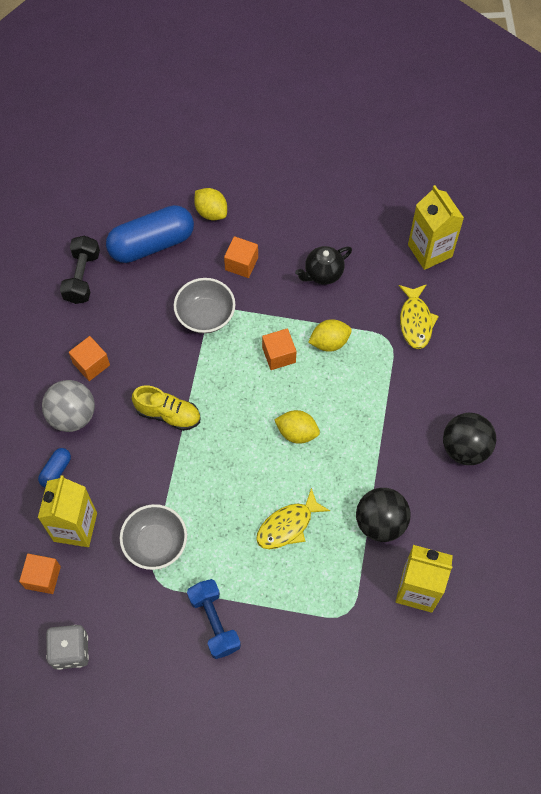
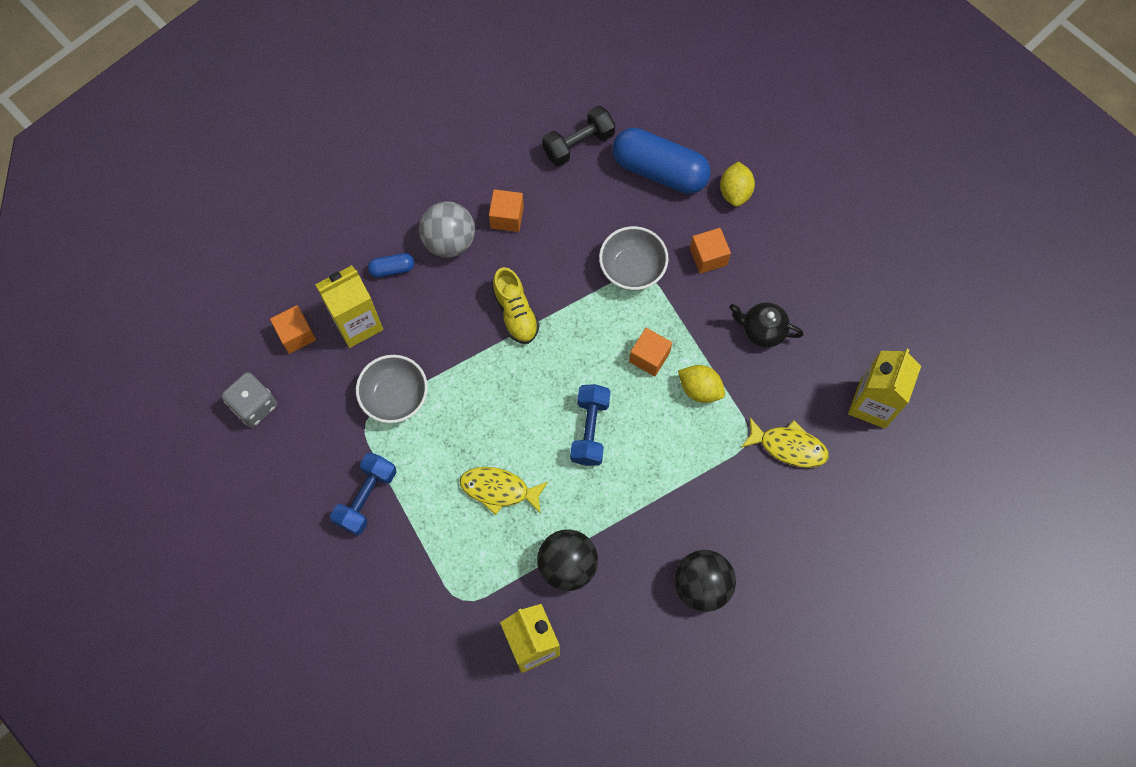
camera: 50 degrees right, 5 degrees up
(297, 432) = (590, 430): yellow lemon -> blue dumbbell
(415, 321) = (788, 446): yellow fish -> yellow fish turned 120 degrees counterclockwise

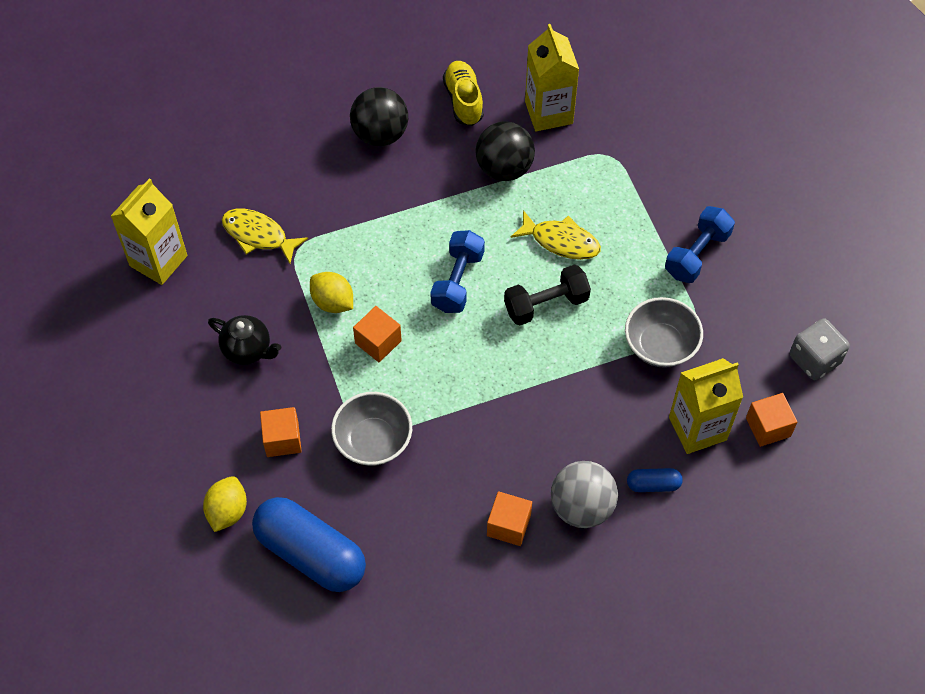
camera: 170 degrees left, 10 degrees down
(515, 313) = (516, 411): yellow shoe -> yellow shoe (463, 100)
(578, 144) = (403, 606): black dumbbell -> black dumbbell (546, 304)

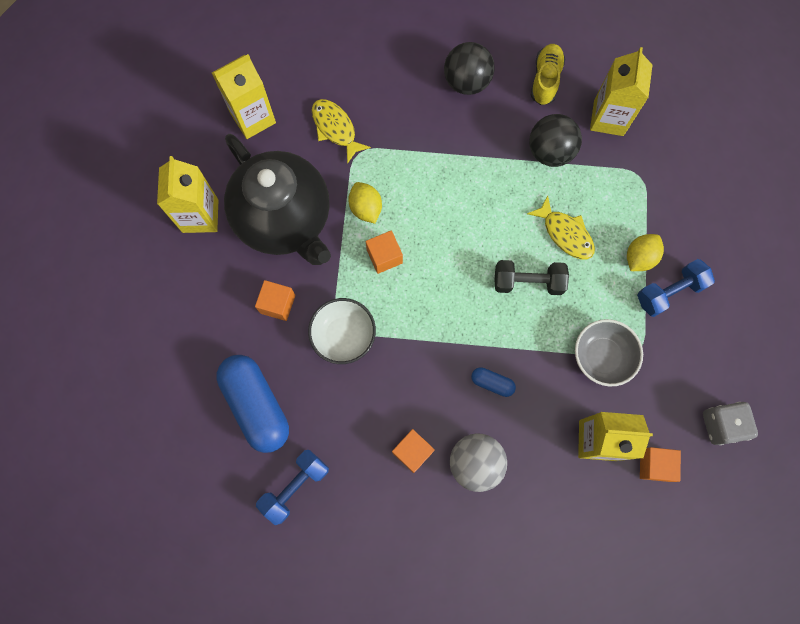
camera: 25 degrees right, 15 degrees up
(147, 385) = (200, 216): none -> yellow carton
(227, 511) = (212, 343): yellow lemon -> yellow lemon (639, 257)
(248, 350) = (285, 220): black teapot -> black teapot, size x2.40
(373, 440) = (343, 335): grey bowl -> white bowl
(457, 281) = (468, 232): blue dumbbell -> blue dumbbell (295, 486)
(653, 484) = (539, 470): blue capsule -> blue capsule (492, 383)

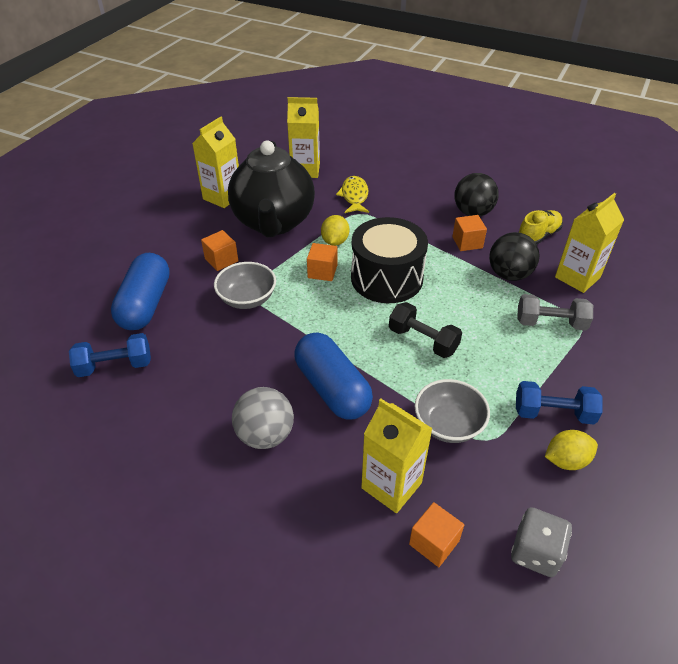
camera: 35 degrees right, 30 degrees down
(343, 335) = (247, 299): white bowl -> grey bowl
(412, 452) = (223, 396): orange cube -> orange cube (467, 242)
(448, 227) = (386, 278): none -> black drum
(492, 383) = (332, 388): blue capsule -> blue capsule, size x2.25
(565, 233) = (482, 327): yellow fish -> none
(616, 192) = (550, 323): none -> grey dumbbell
(639, 257) = (540, 374): yellow lemon -> yellow lemon (566, 460)

